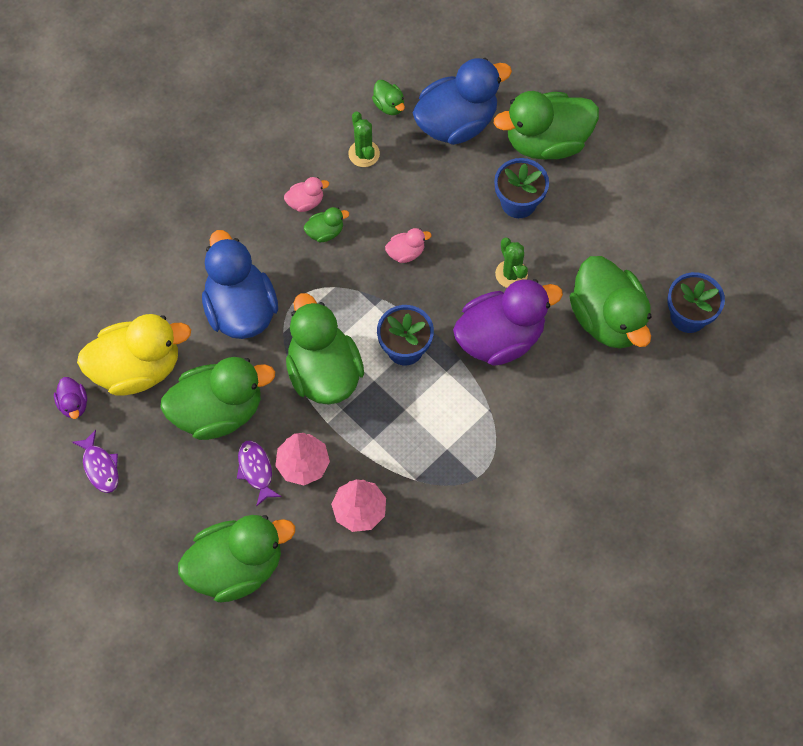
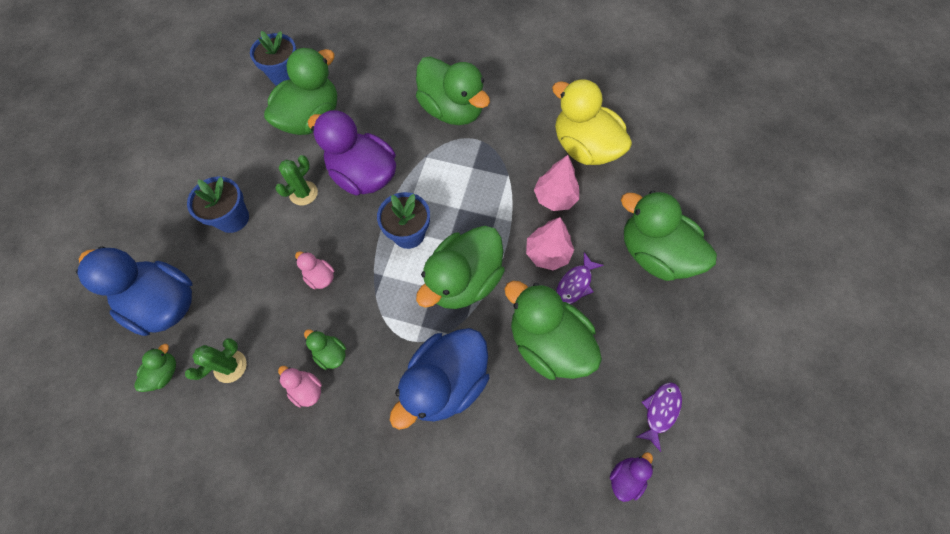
camera: 120 degrees left, 0 degrees up
(137, 368) = (555, 439): yellow duck -> yellow duck (584, 148)
(546, 142) = (161, 225): green duck -> green duck (452, 110)

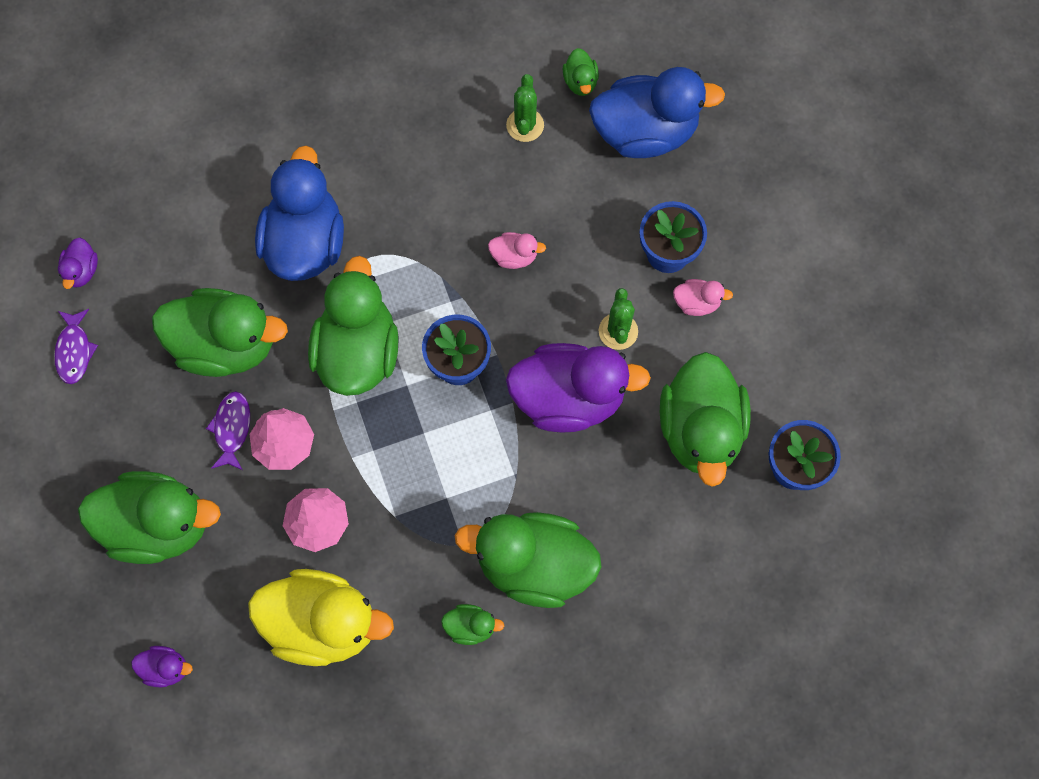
camera: 145 degrees right, 5 degrees up
(306, 389) = (434, 153): pink duck -> pink duck (697, 303)
(331, 354) = (438, 196): green duck -> green duck (470, 627)
(687, 176) = (166, 668): none -> purple duck

